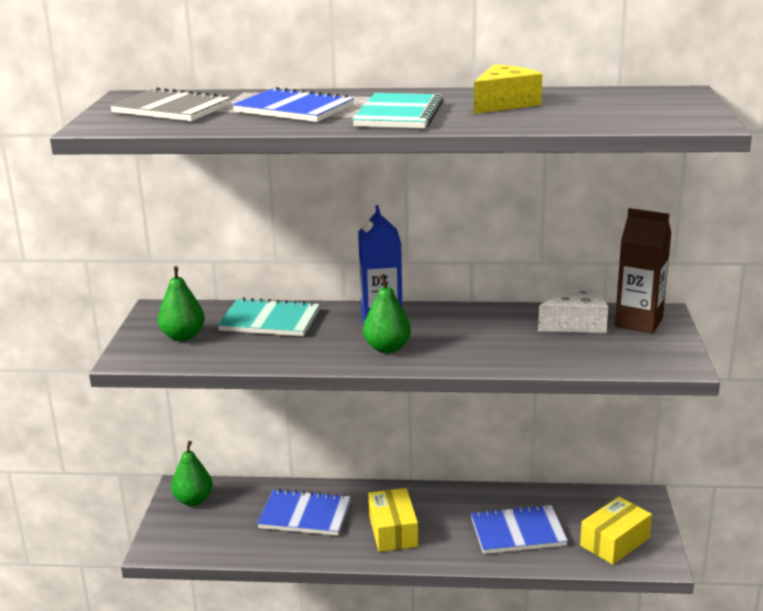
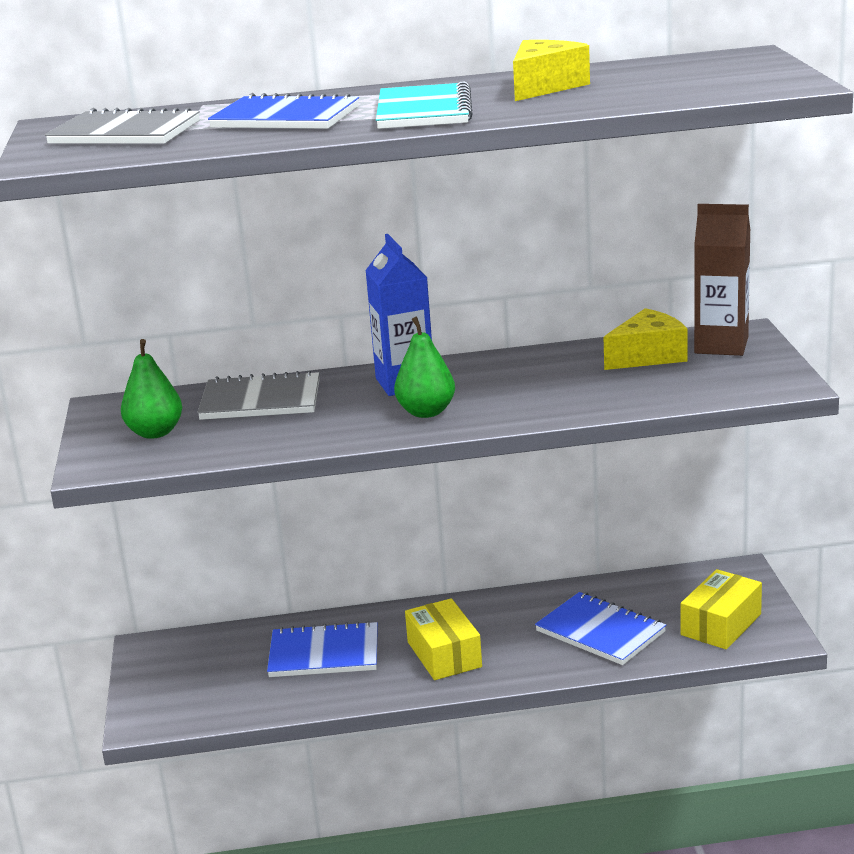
camera: 10 degrees left, 0 degrees up
(193, 500) = (169, 658): green pear -> none
(270, 321) = (260, 400): turquoise notebook -> grey notebook
(518, 532) = (600, 632): blue notebook -> blue notebook turned 60 degrees clockwise
(576, 324) = (647, 356): white cheese -> yellow cheese

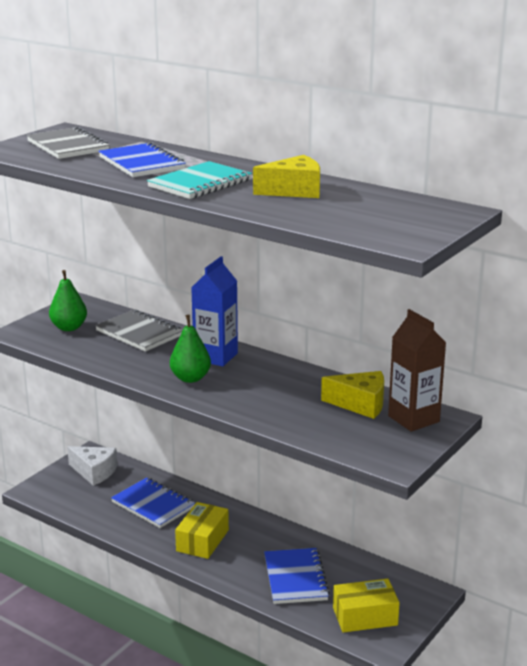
camera: 40 degrees right, 0 degrees up
(187, 661) = (94, 472): none -> white cheese

